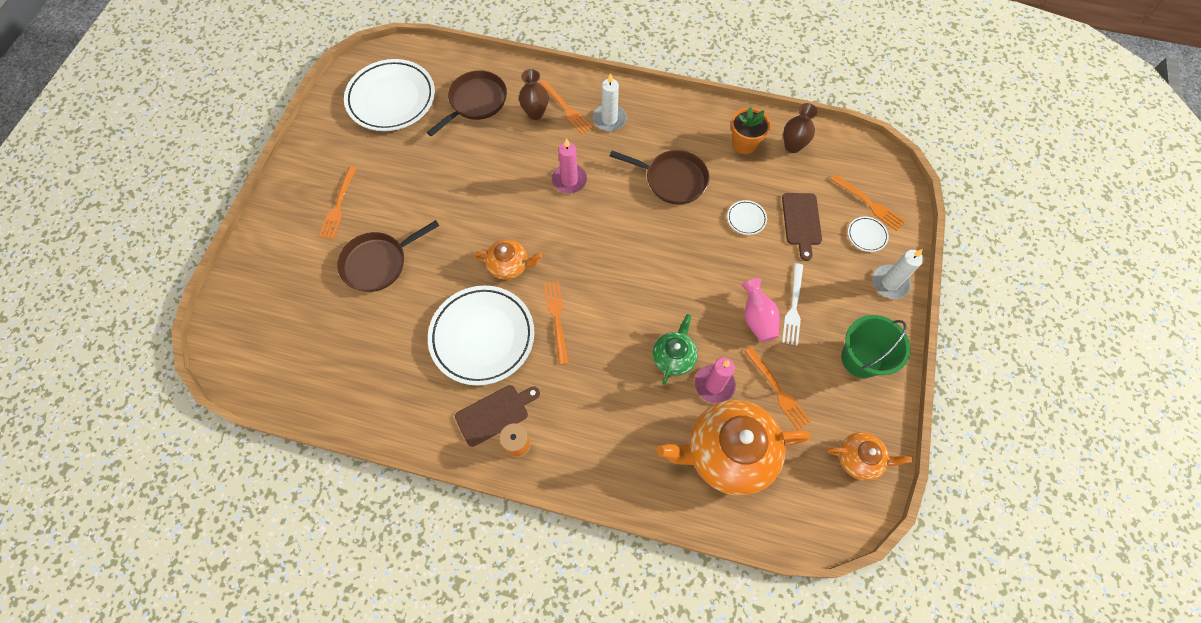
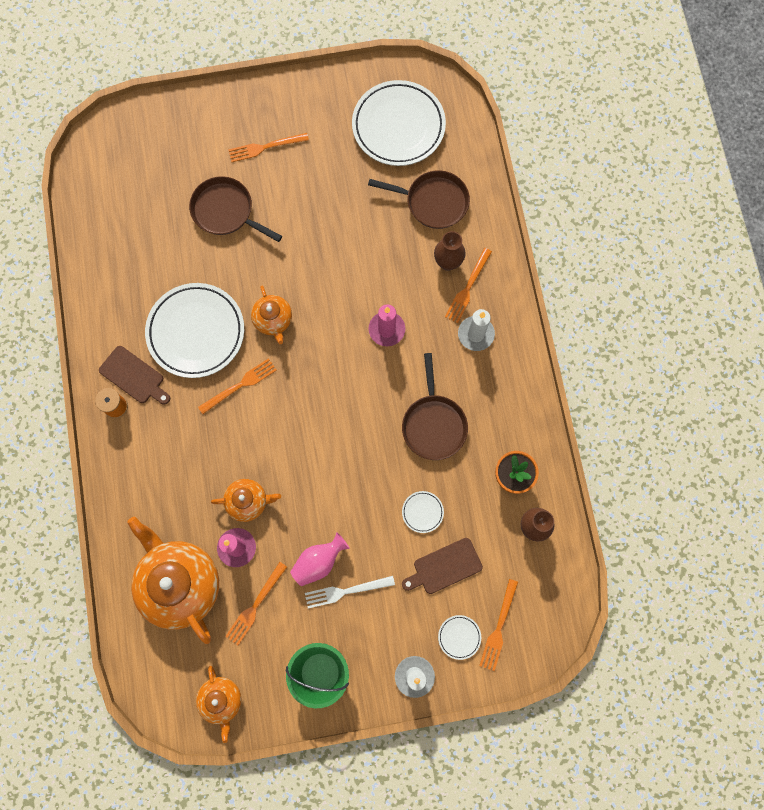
camera: 65 degrees right, 10 degrees up
(673, 357) = (248, 501): green teapot -> orange teapot

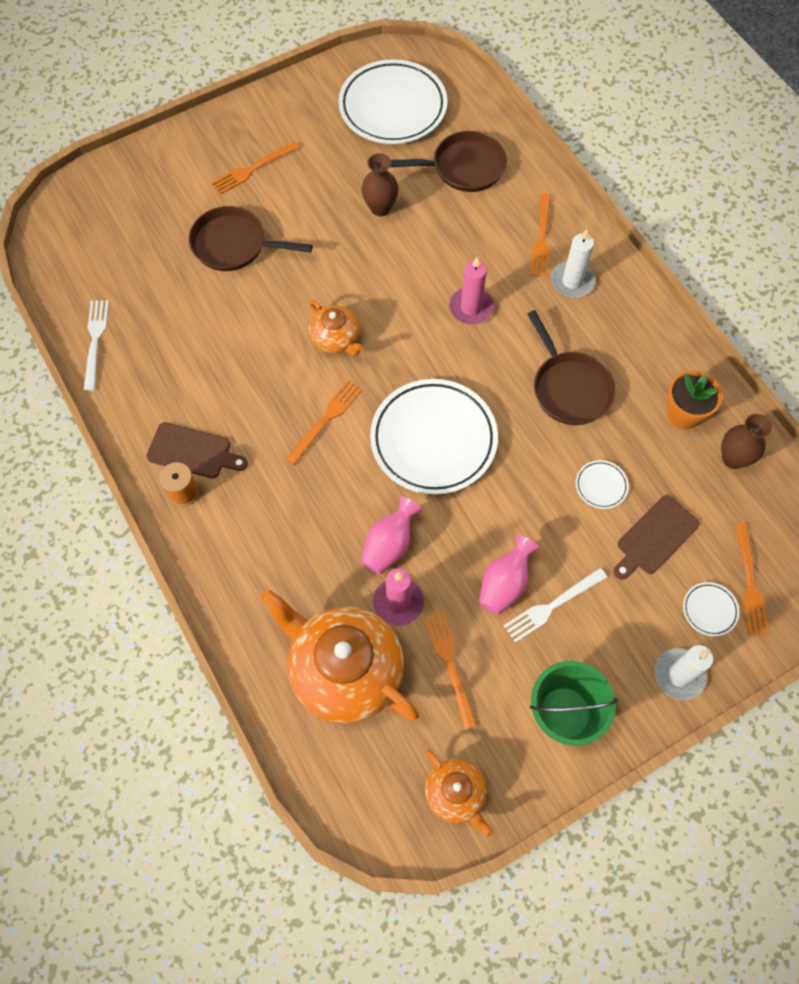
camera: 20 degrees left, 10 degrees down
(94, 259) = (95, 340): none -> white fork
(196, 332) = (250, 379): white plate -> white plate (433, 440)
(248, 501) = (389, 545): orange teapot -> pink vase
(255, 606) = (449, 663): orange fork -> orange fork turned 150 degrees clockwise
(448, 262) = (507, 220): brown vase -> brown vase (380, 208)

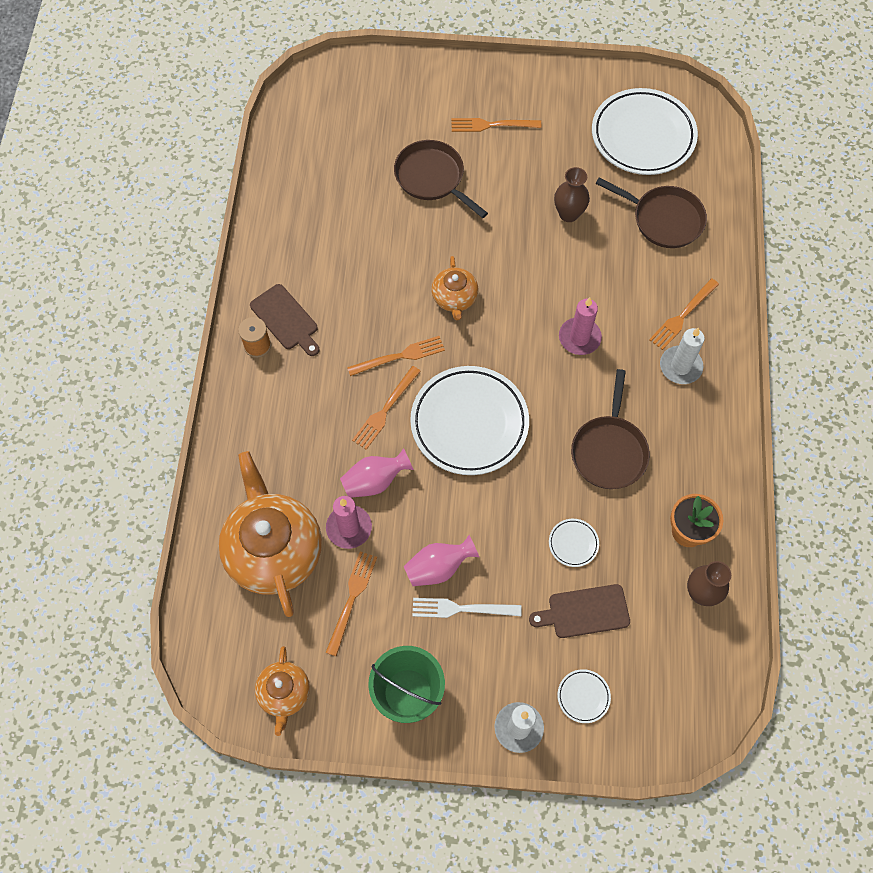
camera: 35 degrees right, 0 degrees up
(95, 340) = (278, 192): white fork -> none
(750, 584) = (633, 700): orange fork -> orange fork (385, 411)

